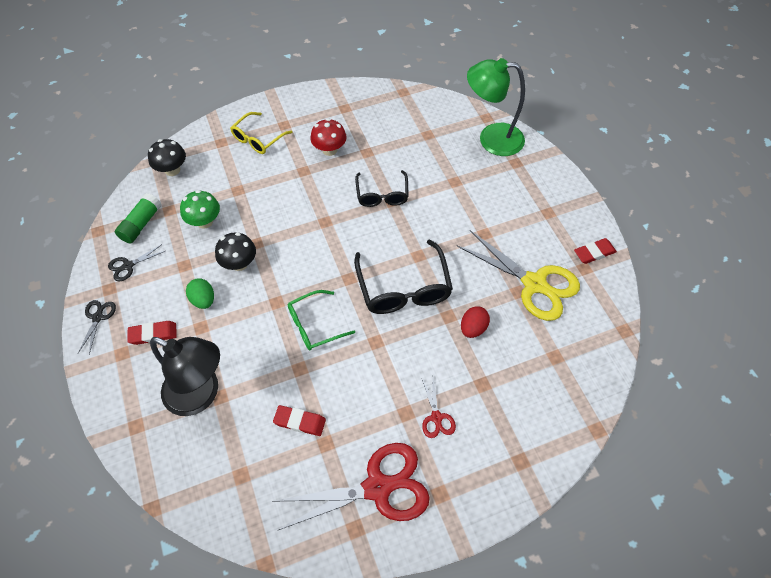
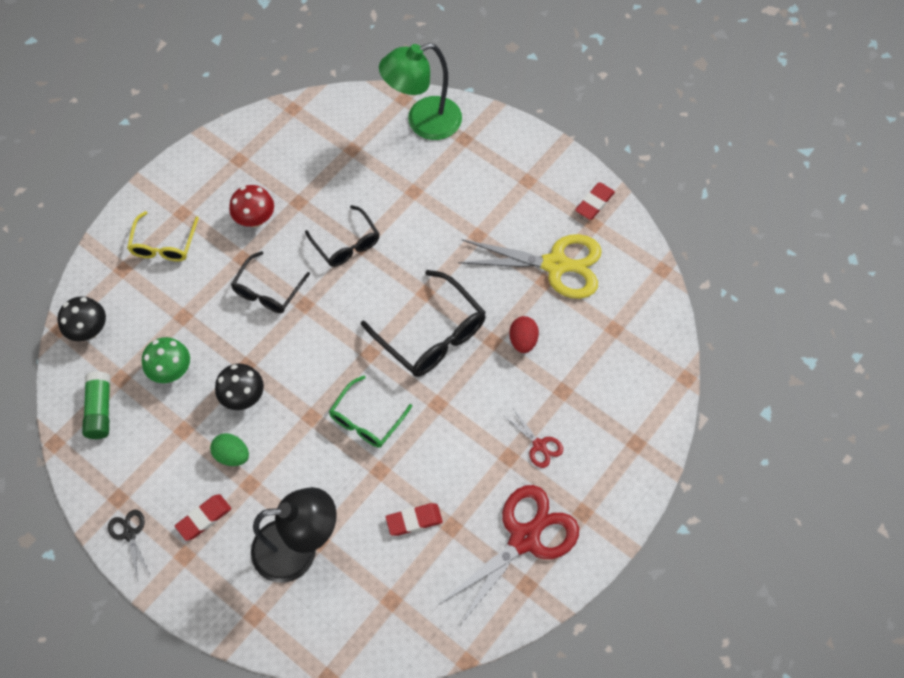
camera: 30 degrees left, 5 degrees up
(128, 266) = (121, 463): black scissors -> none
(306, 200) = (268, 291): none -> black glasses

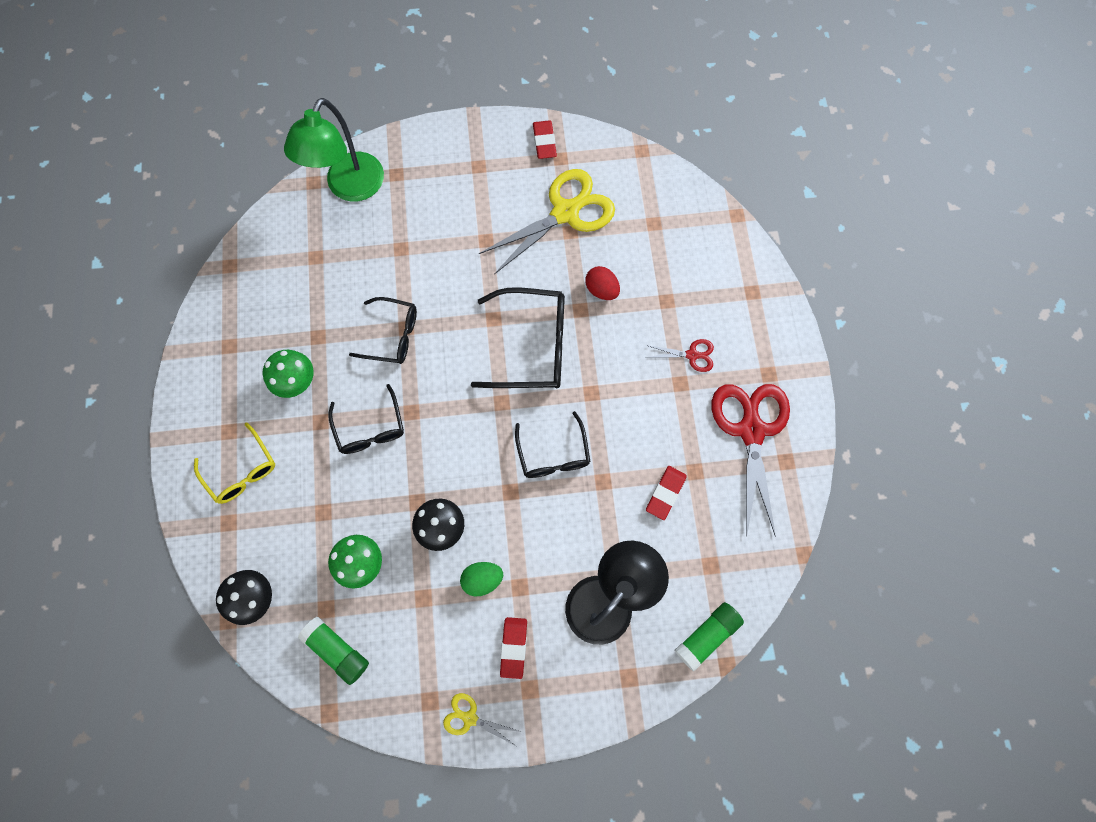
camera: 45 degrees left, 10 degrees up
(129, 534) = (470, 718): black scissors -> yellow scissors
(255, 219) = (296, 381): red mushroom -> green mushroom
(336, 643) = (706, 635): none -> green glue stick
(366, 420) = (553, 454): green glasses -> black glasses

